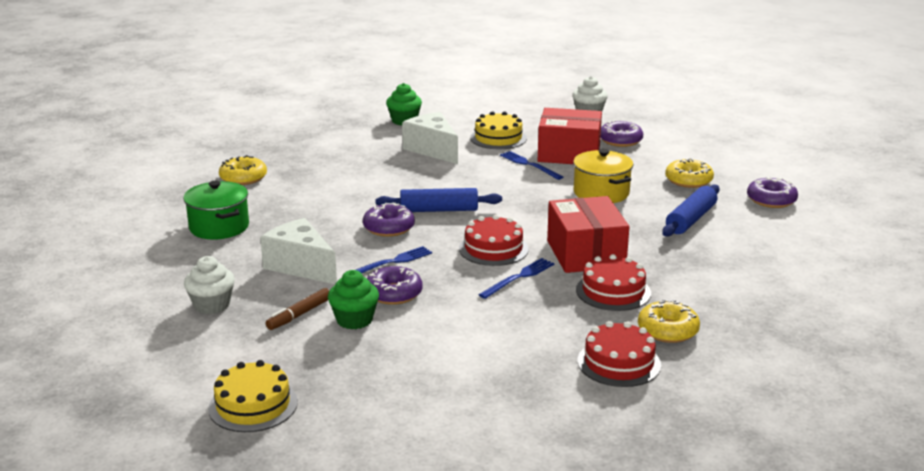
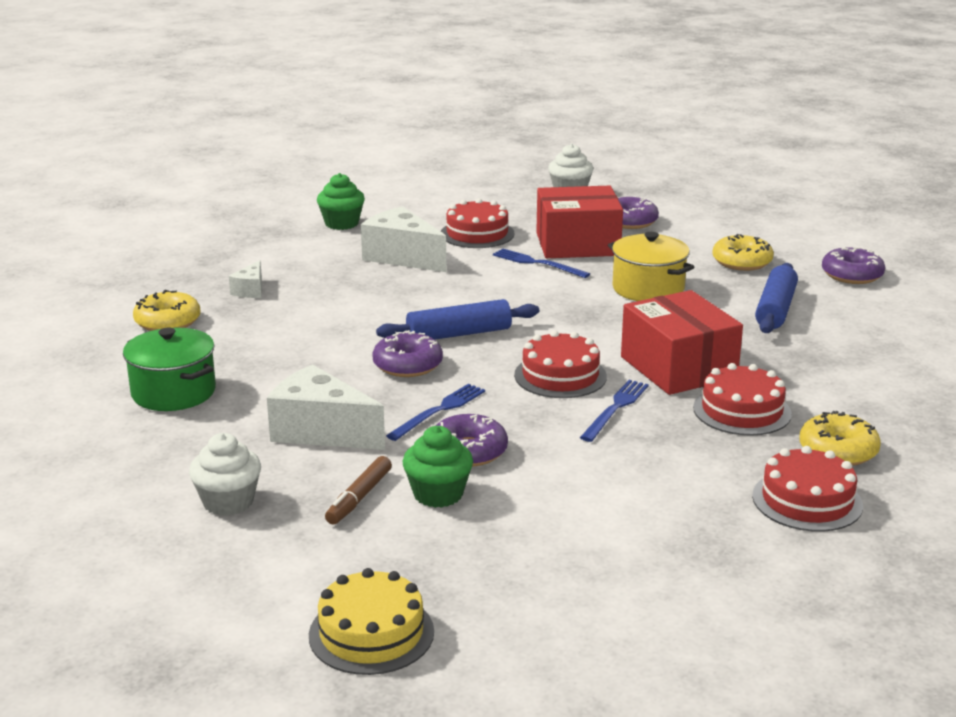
camera: 15 degrees left, 0 degrees up
(312, 162) = (250, 290): none -> white cheese
(498, 138) = (477, 234): yellow cake -> red cake

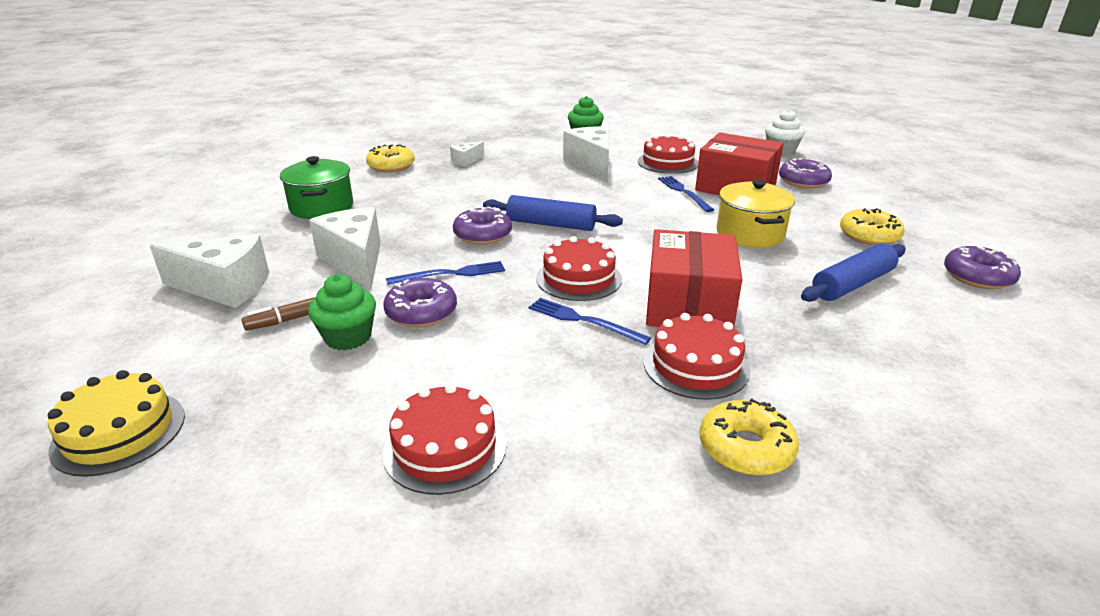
camera: 35 degrees right, 5 degrees up
(228, 502) = (225, 287): white cupcake -> white cheese
(615, 408) = (583, 321): blue fork -> blue fork turned 120 degrees counterclockwise
(807, 500) = (639, 490): red cake -> red cake (445, 447)

